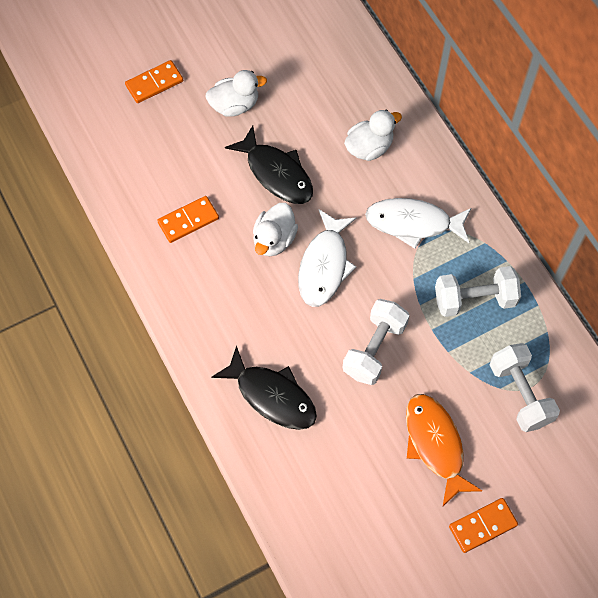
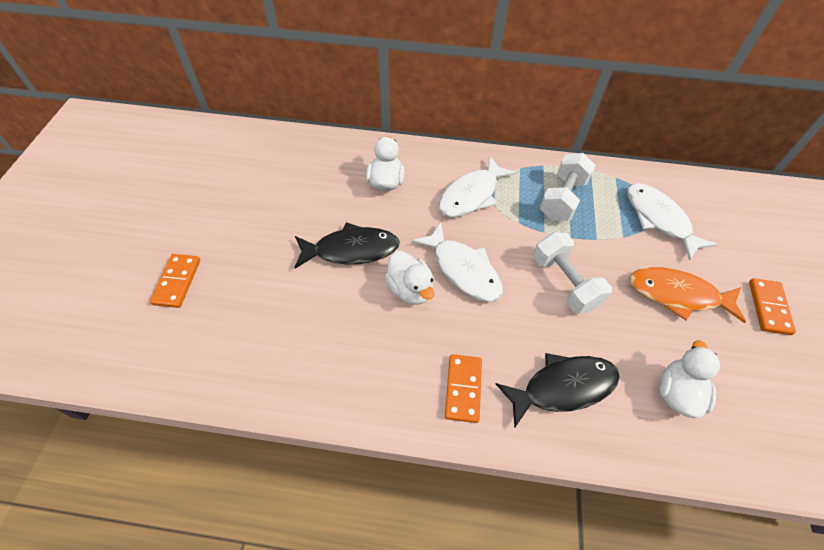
camera: 55 degrees left, 10 degrees down
(188, 221) = (334, 342): orange domino -> orange domino (463, 389)
(235, 105) = (262, 239): white duck -> white duck (677, 393)
(520, 394) = (659, 219): white dumbbell -> white fish

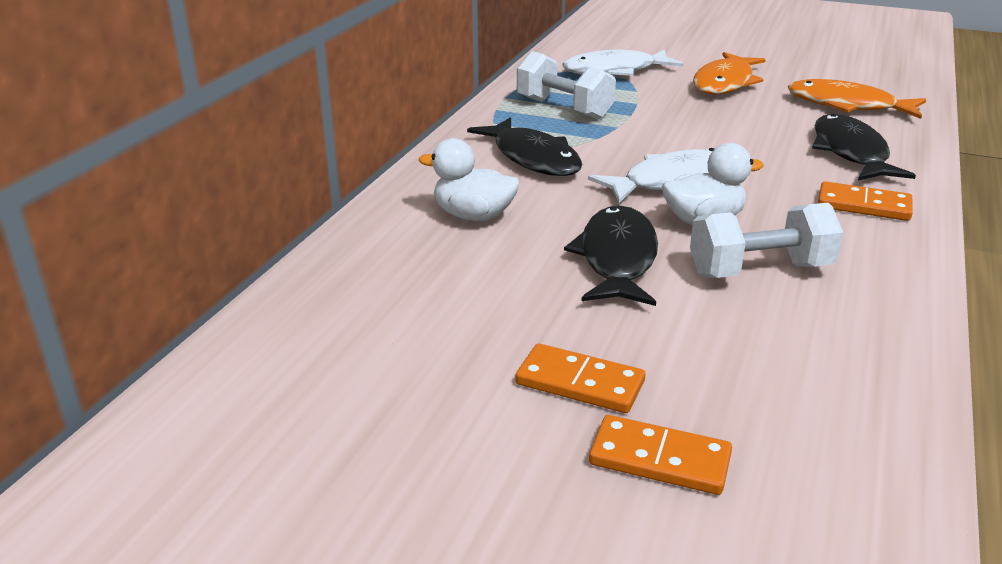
camera: 75 degrees left, 25 degrees down
(471, 195) = (533, 158): white fish -> black fish
(564, 283) = (702, 129): white dumbbell -> white dumbbell (760, 270)
(677, 393) = (847, 105): white duck -> orange fish
(769, 307) = (742, 54): orange domino -> orange domino (580, 383)

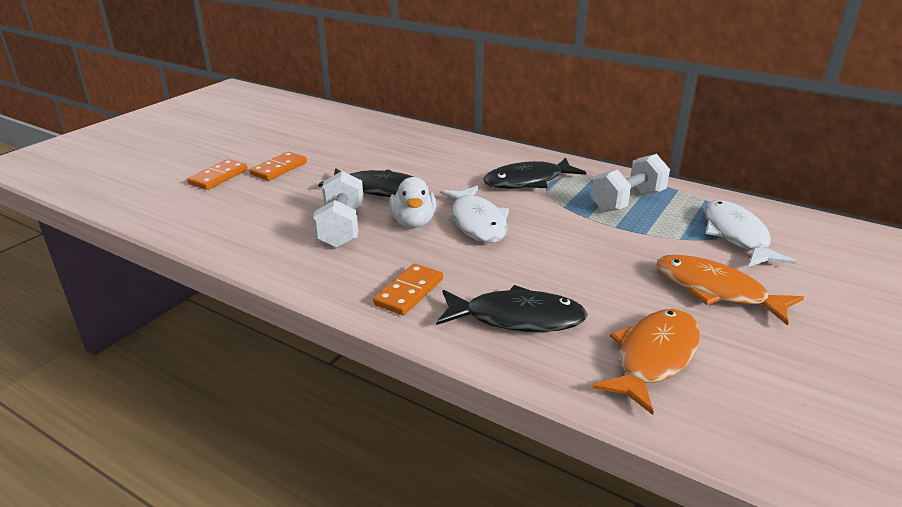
camera: 100 degrees right, 0 degrees up
(473, 216) = (448, 159): white duck -> none

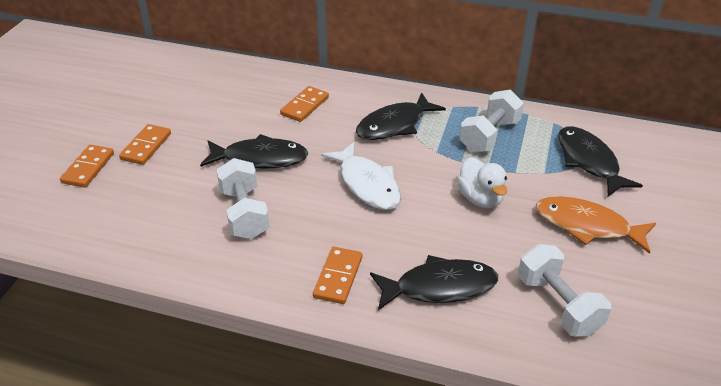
camera: 15 degrees left, 10 degrees up
(413, 222) = (309, 195): white duck -> white duck (480, 198)
(443, 157) = (304, 106): none -> orange domino
(654, 357) = (558, 305): orange fish -> white dumbbell
(736, 236) = (589, 161): white fish -> black fish

